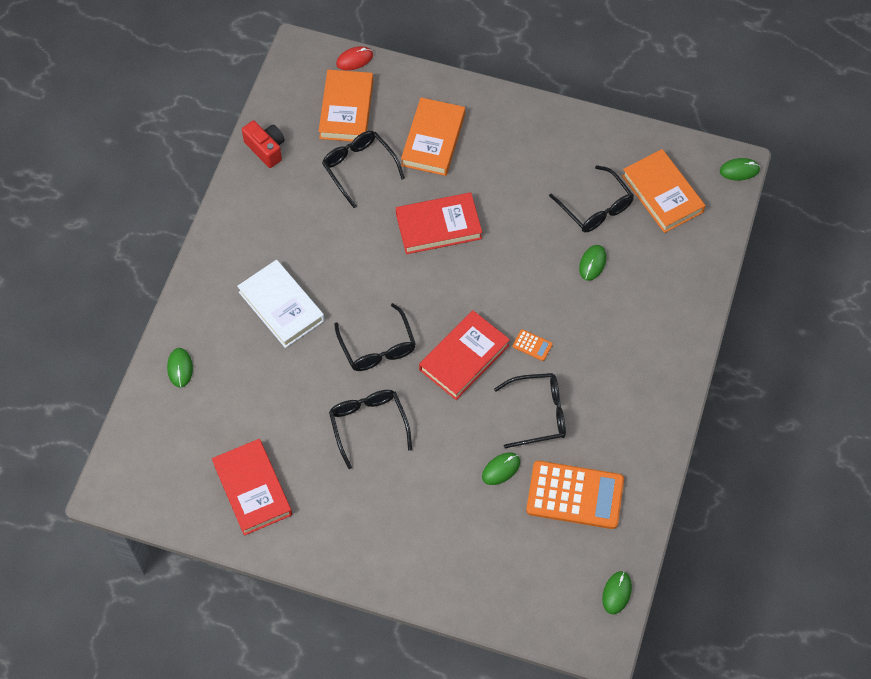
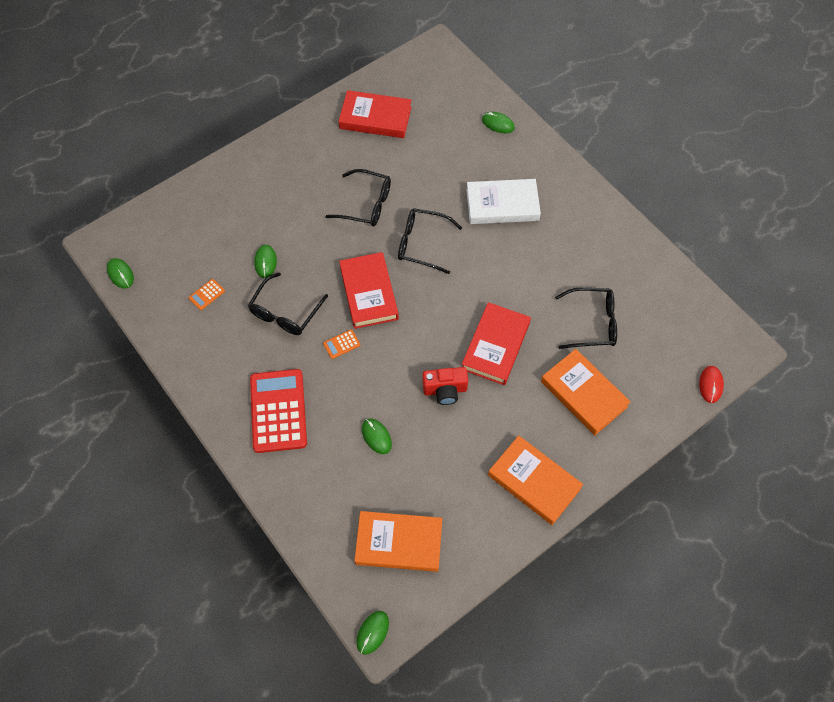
camera: 125 degrees right, 0 degrees up
(266, 149) = (655, 270): red camera -> red camera (445, 390)
(346, 109) = (659, 348): orange book -> orange book (534, 482)
(575, 495) = (207, 295): orange calculator -> orange calculator, size x0.40
(595, 207) = (426, 477): black glasses -> none
(632, 352) = (278, 411): none -> red calculator

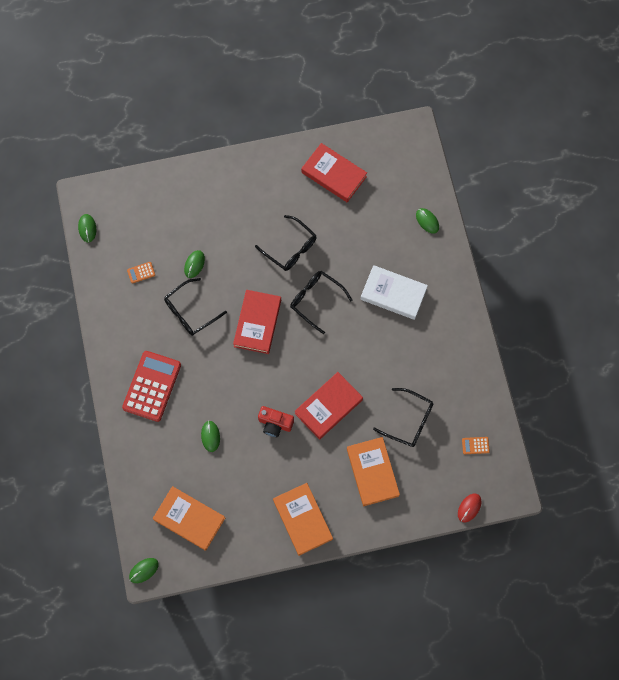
camera: 25 degrees right, 10 degrees up
(341, 344) = (219, 355): orange calculator -> orange calculator (475, 445)

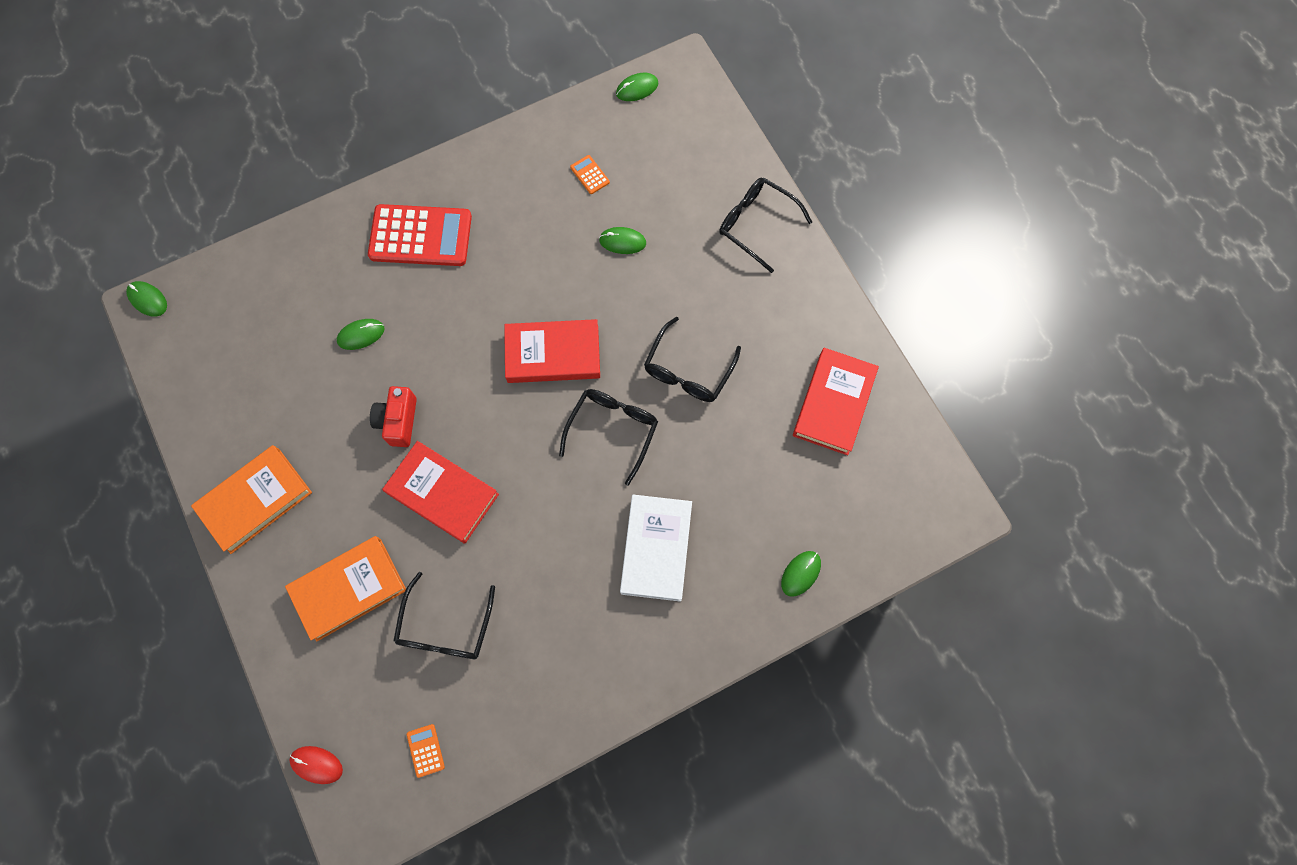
camera: 75 degrees right, 0 degrees up
(189, 519) = (232, 339): orange book -> none
(190, 311) = (547, 256): black glasses -> black glasses (756, 224)

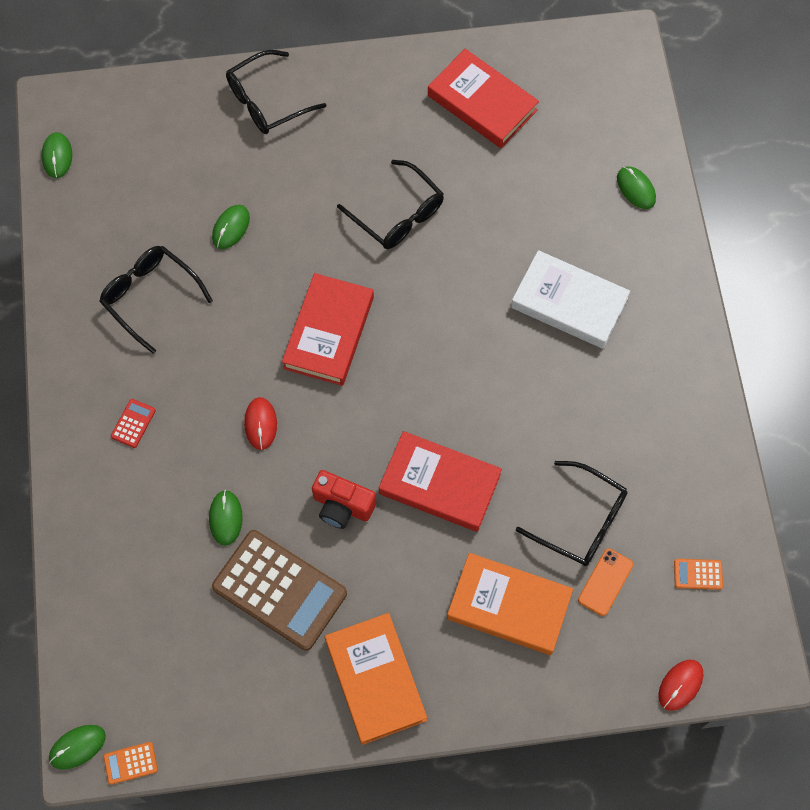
camera: 70 degrees left, 5 degrees down
(311, 398) = (279, 590): none -> brown calculator
(349, 589) = (509, 606): orange book -> orange book turned 60 degrees counterclockwise
(394, 667) = (605, 582): none -> orange phone
(420, 236) = (133, 423): red calculator -> red calculator, size x0.40
(442, 493) = (439, 484): red book -> red book turned 60 degrees clockwise
(451, 331) = (261, 424): none -> red mouse
(589, 175) = (138, 234): orange calculator -> orange calculator (130, 763)
(612, 430) = (434, 303): black glasses -> black glasses (150, 297)

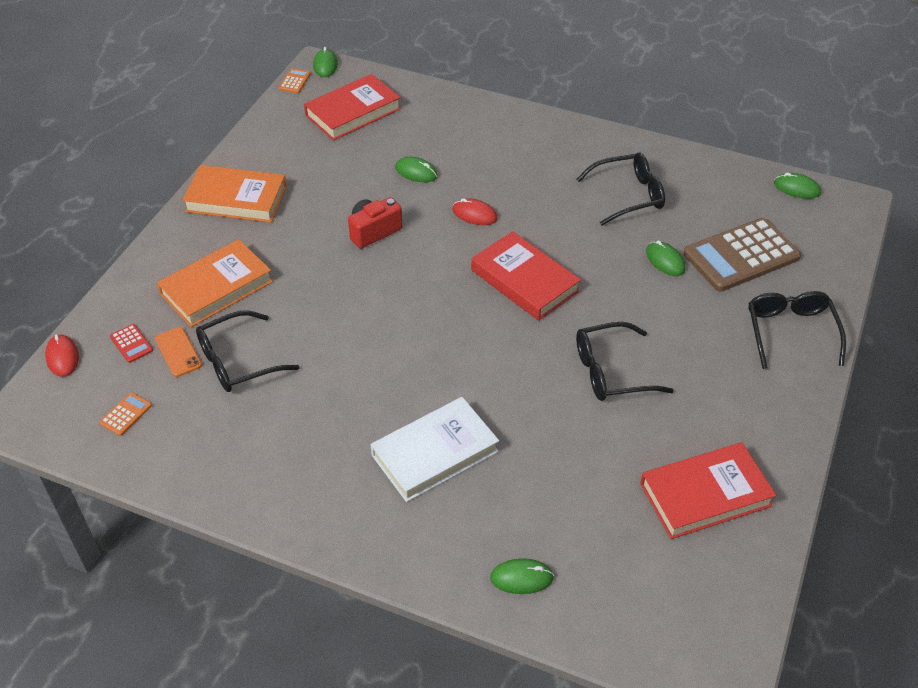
camera: 120 degrees right, 20 degrees down
(133, 423) = (526, 153): red calculator -> red calculator (131, 343)
(279, 590) = (341, 178): brown calculator -> brown calculator (741, 256)
(439, 484) = (343, 291): red book -> red book (353, 112)

